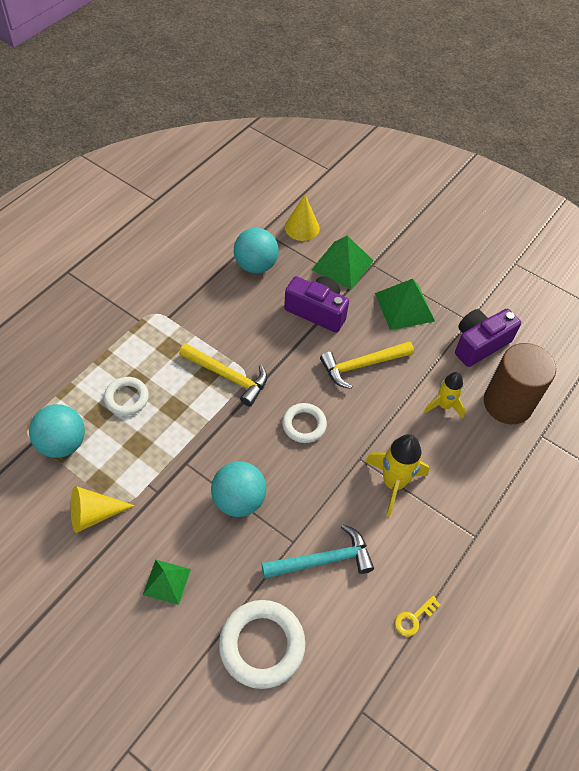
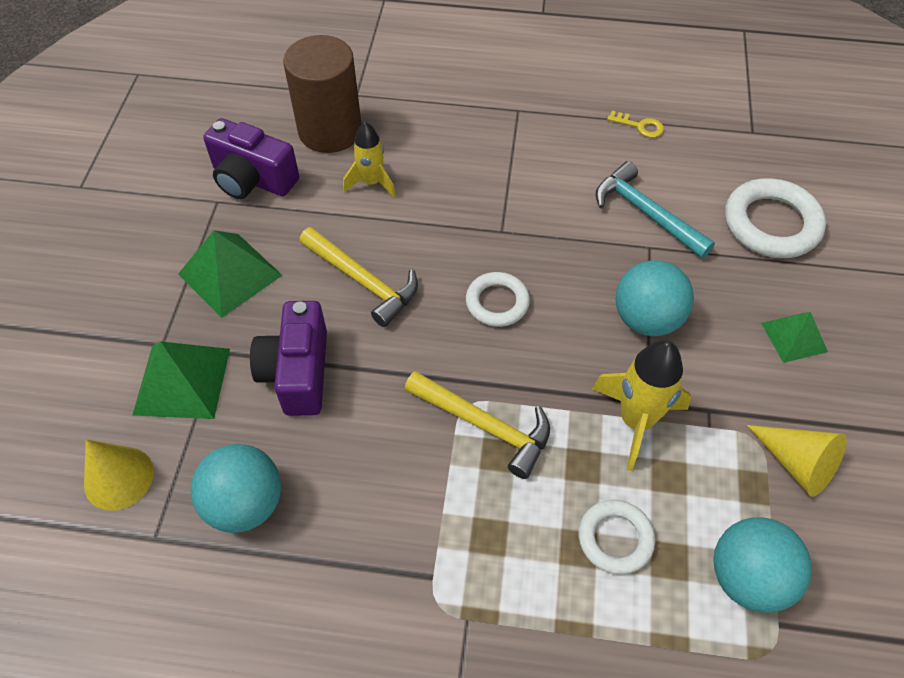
camera: 115 degrees left, 0 degrees up
(228, 376) = (485, 425): yellow hammer -> yellow hammer turned 120 degrees clockwise
(393, 483) = (509, 190): yellow rocket -> yellow rocket (636, 421)

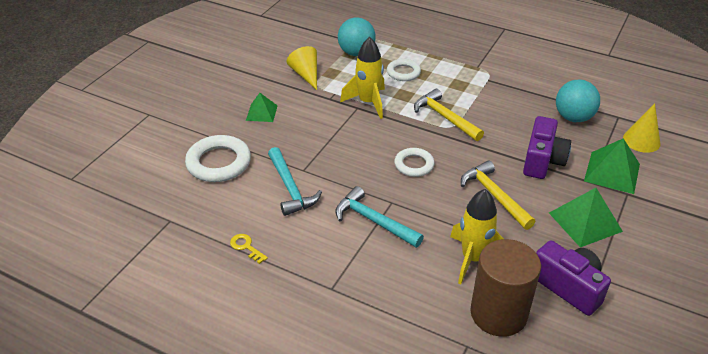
camera: 160 degrees left, 15 degrees down
(372, 182) = (473, 259): yellow rocket -> yellow rocket, size x1.51
(512, 197) = (373, 221): none -> turquoise hammer
(646, 319) = (333, 137): turquoise ball -> none

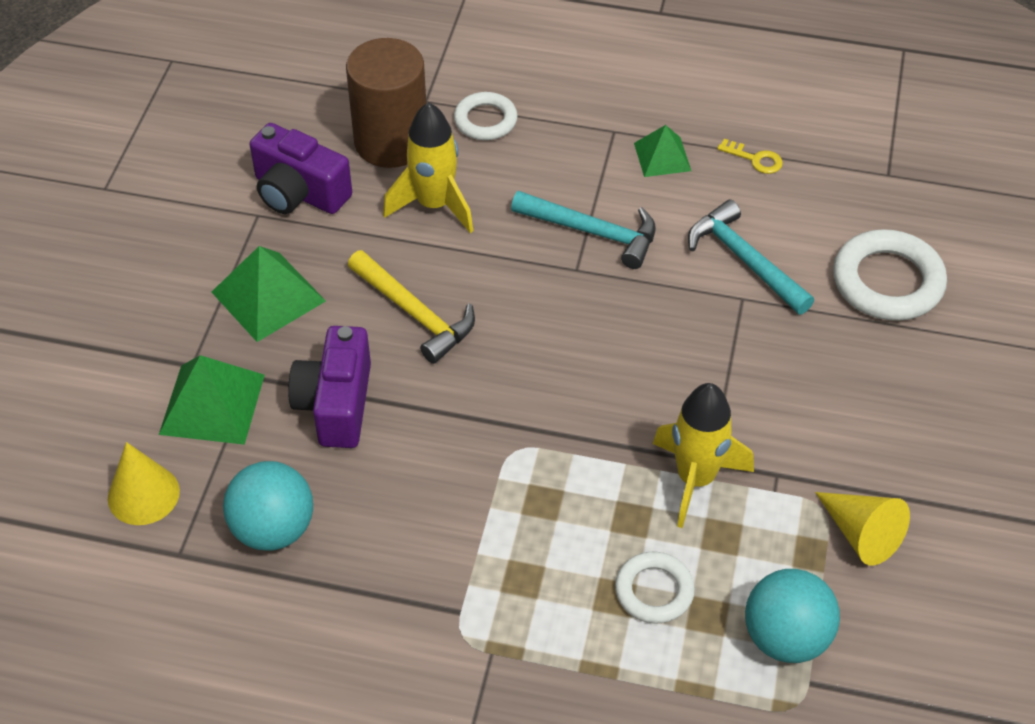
camera: 165 degrees right, 10 degrees up
(261, 112) = (887, 406): green pyramid -> green pyramid (662, 157)
(414, 165) = (561, 346): white ring -> white ring (485, 120)
(445, 117) = (532, 472): yellow hammer -> none

